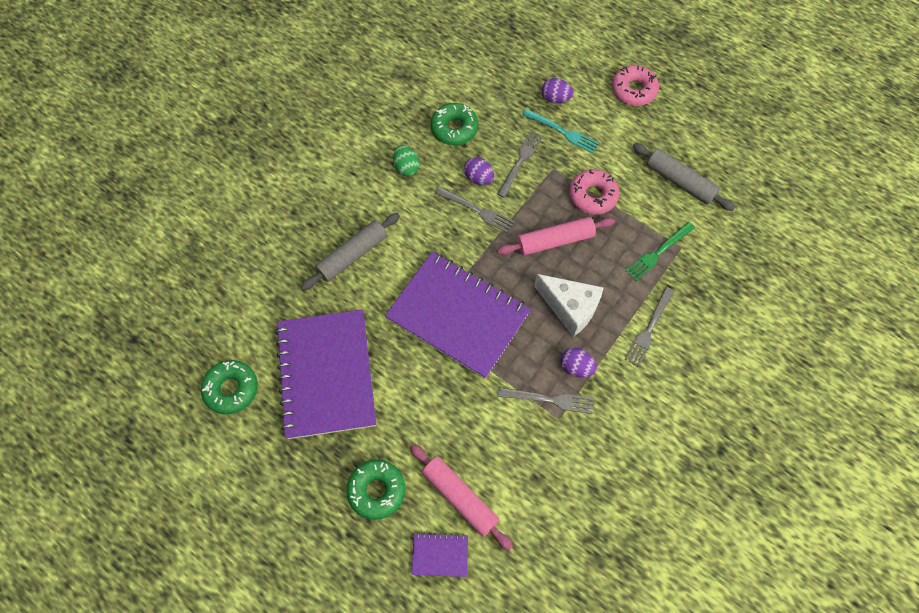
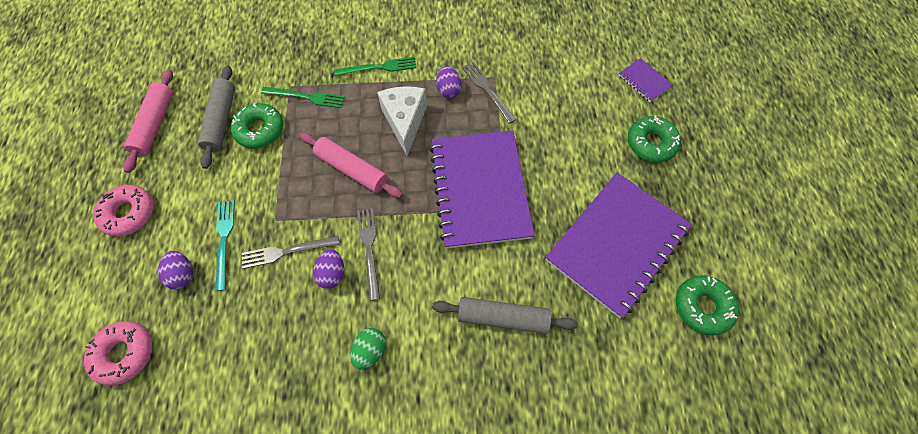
camera: 130 degrees left, 0 degrees up
(454, 128) = (287, 342): green donut -> green donut (260, 130)
(460, 497) = (601, 95): pink rolling pin -> pink rolling pin (155, 124)
(592, 196) = (283, 171): pink donut -> pink donut (125, 353)
(649, 328) = (378, 67): grey fork -> green fork

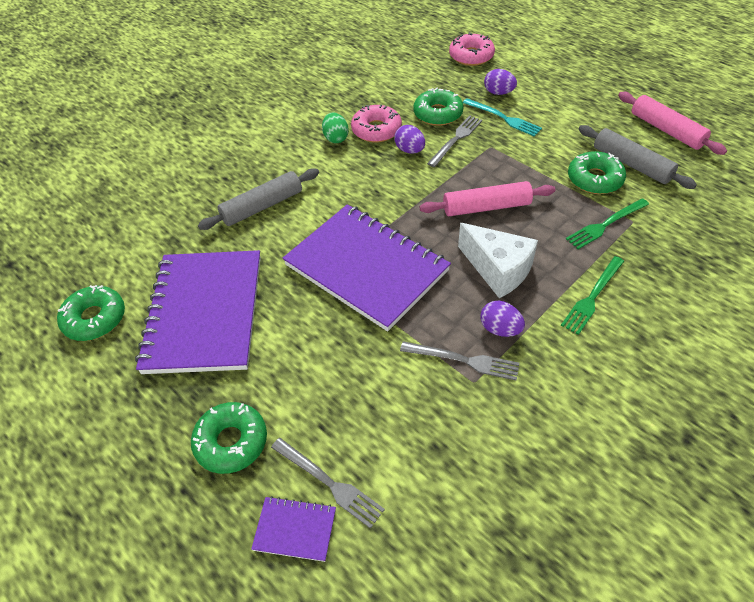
camera: 140 degrees right, 15 degrees down
(129, 213) = (581, 90): pink donut -> pink donut (376, 130)
(259, 297) = (438, 114): none -> green donut
(369, 249) = (403, 176): grey fork -> grey fork (328, 483)

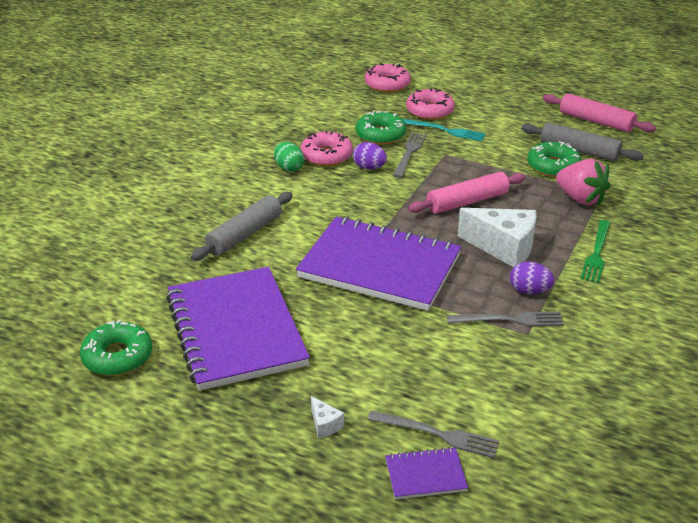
camera: 20 degrees left, 15 degrees down
(231, 442) = (325, 424): green donut -> white cheese
(498, 93) = (430, 111): purple egg -> pink donut
(606, 224) = (580, 199): green fork -> pink strawberry

